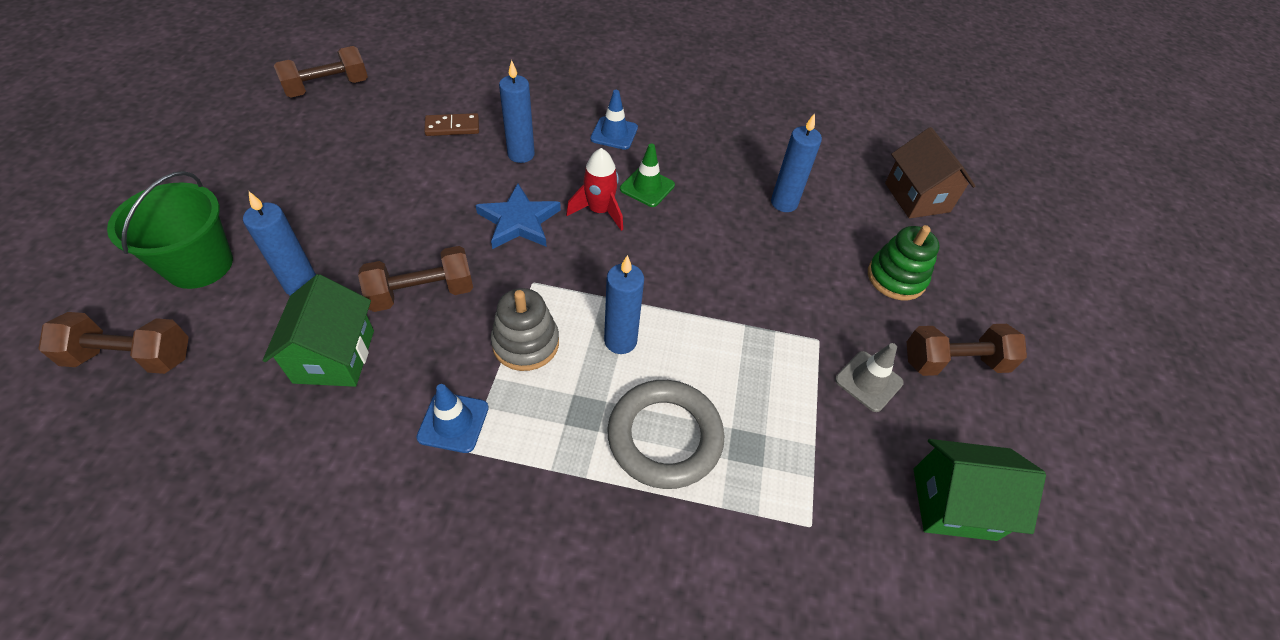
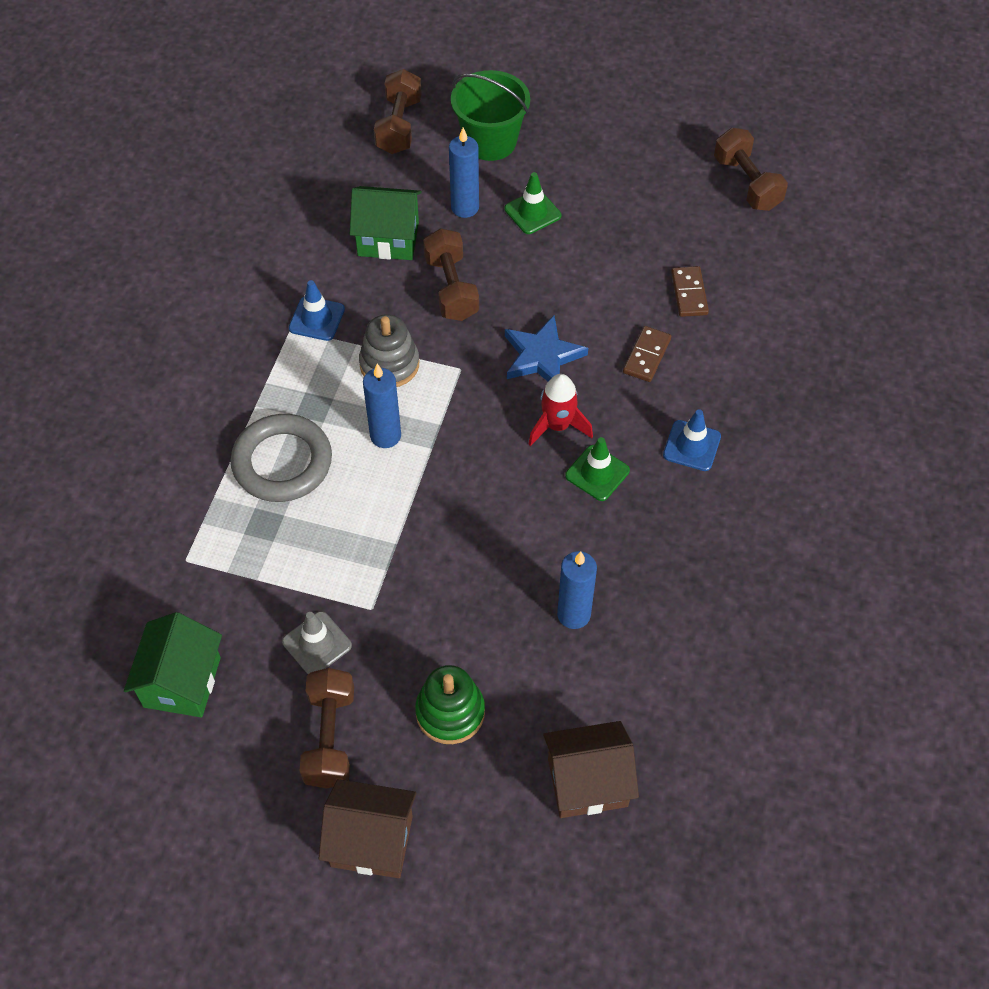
camera: 100 degrees right, 5 degrees up
(325, 228) = (532, 212): none -> green traffic cone
(521, 154) = (646, 356): blue candle -> brown domino
(1026, 325) = (371, 841): none -> brown house

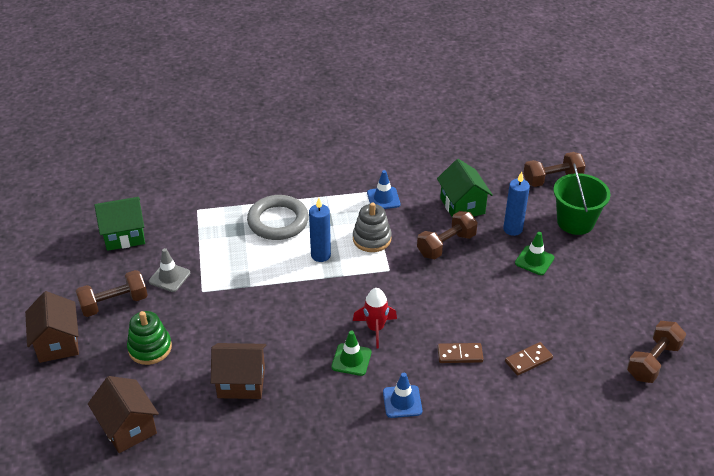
camera: 65 degrees right, 15 degrees down
(542, 356) = (424, 303): blue star -> none
(573, 614) = (241, 382): blue candle -> brown house

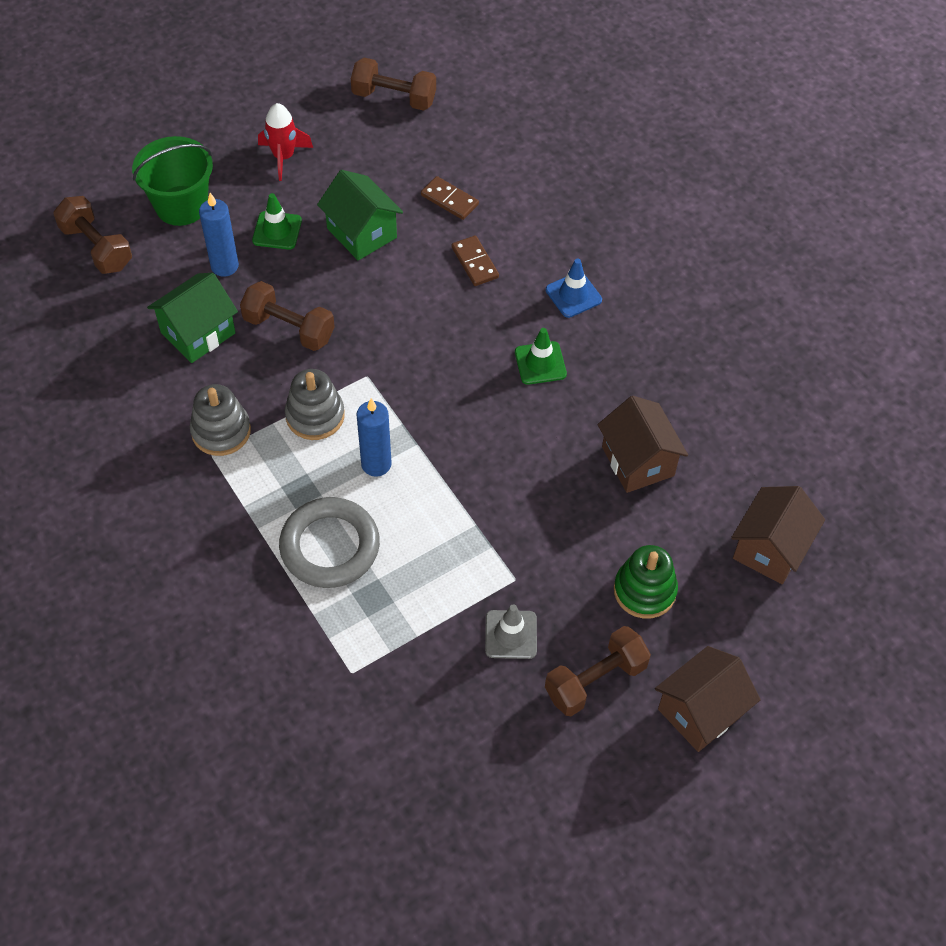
camera: 115 degrees left, 15 degrees up
(114, 303) = (595, 680): brown dumbbell -> brown dumbbell turned 75 degrees counterclockwise
(124, 236) = (458, 747): green house -> green house (362, 233)
(375, 328) = (478, 356): red rocket -> red rocket (283, 157)
(383, 198) = (221, 431): blue traffic cone -> grey stacking toy

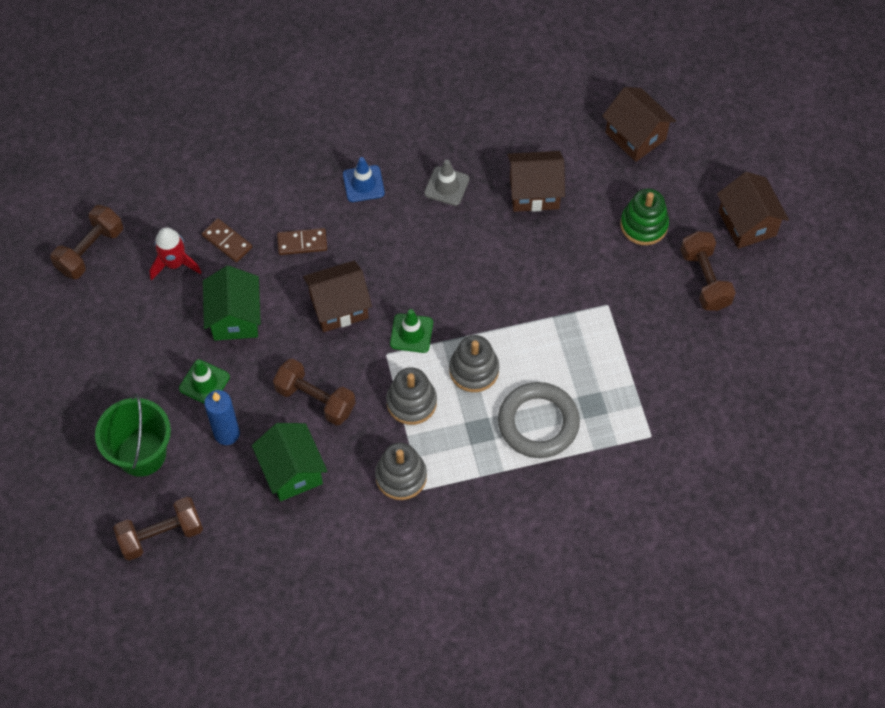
camera: 70 degrees left, 5 degrees up
(283, 157) = (121, 356): red rocket -> red rocket (174, 264)
(289, 328) = (315, 399): brown dumbbell -> brown dumbbell turned 75 degrees clockwise
(362, 233) = (235, 317): green house -> green house turned 75 degrees counterclockwise
(376, 464) = (474, 370): blue candle -> grey stacking toy
(409, 317) = (339, 307): none -> brown house
(449, 200) = (227, 241): brown domino -> brown domino turned 75 degrees clockwise
(511, 634) = (652, 321): grey traffic cone -> grey traffic cone (446, 186)
(540, 363) = (421, 228): green traffic cone -> green traffic cone (411, 333)

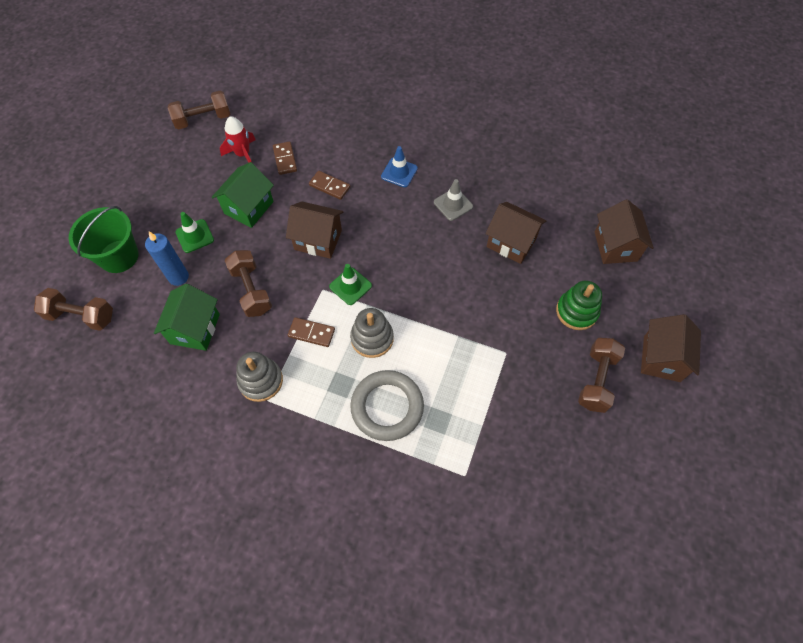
camera: 35 degrees right, 0 degrees up
(411, 402) = (311, 333): grey stacking toy -> brown domino

